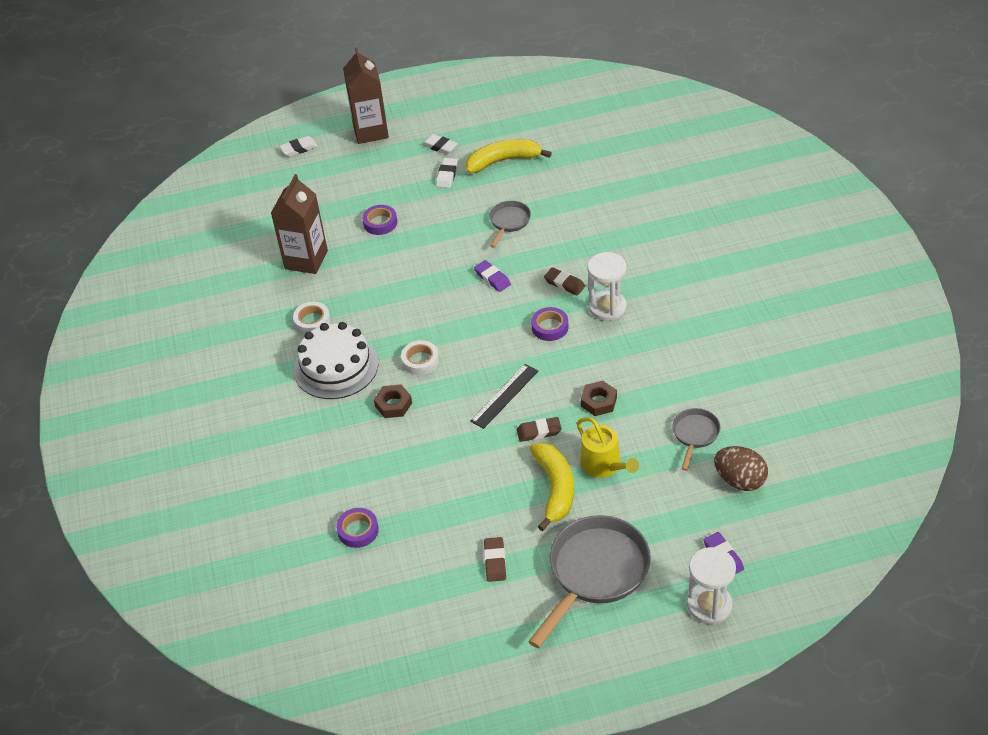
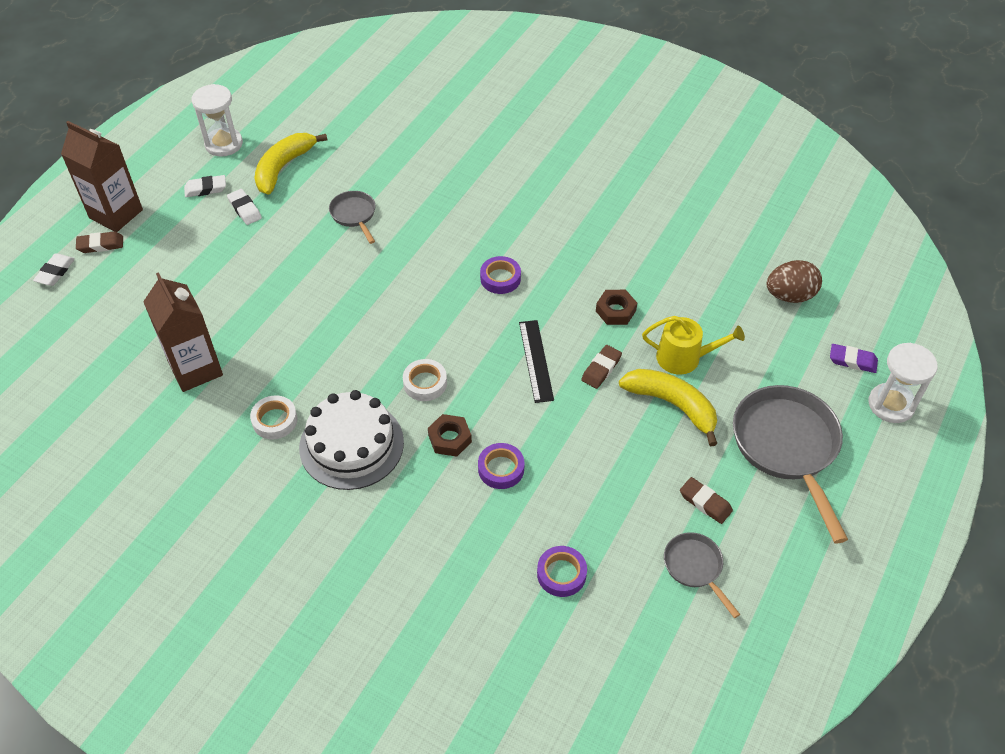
camera: 50 degrees left, 5 degrees up
(380, 223) = (231, 289): purple tape -> purple tape (501, 469)
(492, 278) = (399, 270): purple eraser -> none
(564, 284) = (467, 236): brown eraser -> brown eraser (100, 245)
(607, 307) = (526, 232): white hourglass -> white hourglass (224, 144)
(695, 435) = (717, 285): grey pan -> grey pan (695, 567)

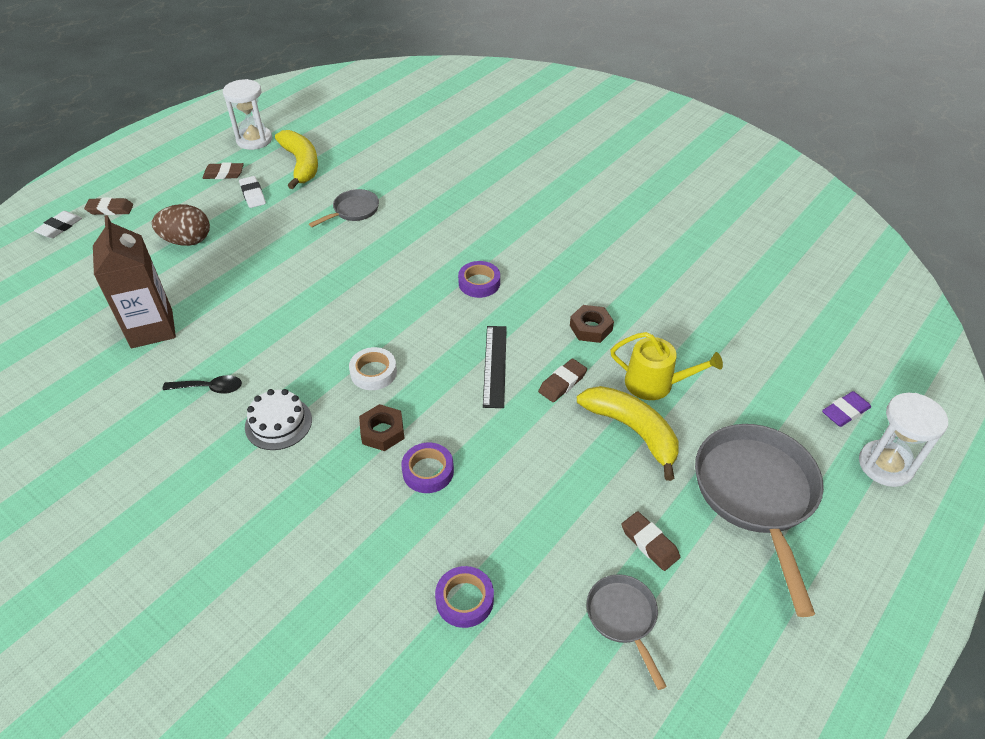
camera: 10 degrees right, 5 degrees down
(116, 214) = (135, 185): brown carton -> none
(205, 189) = (224, 174): white eraser -> brown eraser
(275, 420) = (209, 388): white tape -> black spoon
(283, 168) = (301, 164): yellow banana -> yellow banana turned 120 degrees clockwise
(351, 444) = (278, 423): white cake -> white cake, size x0.59
(354, 215) = (353, 211): grey pan -> grey pan turned 60 degrees clockwise
(789, 295) = (782, 336): brown egg -> brown egg (187, 241)
(852, 361) = (845, 412): purple eraser -> purple eraser turned 60 degrees counterclockwise

